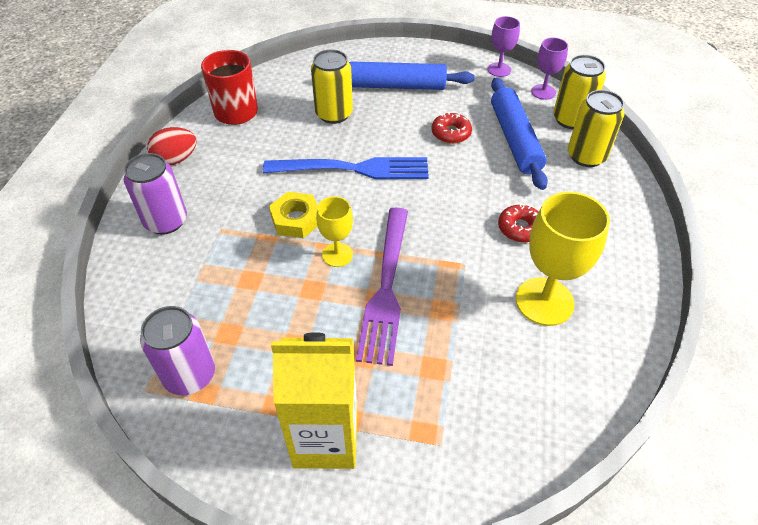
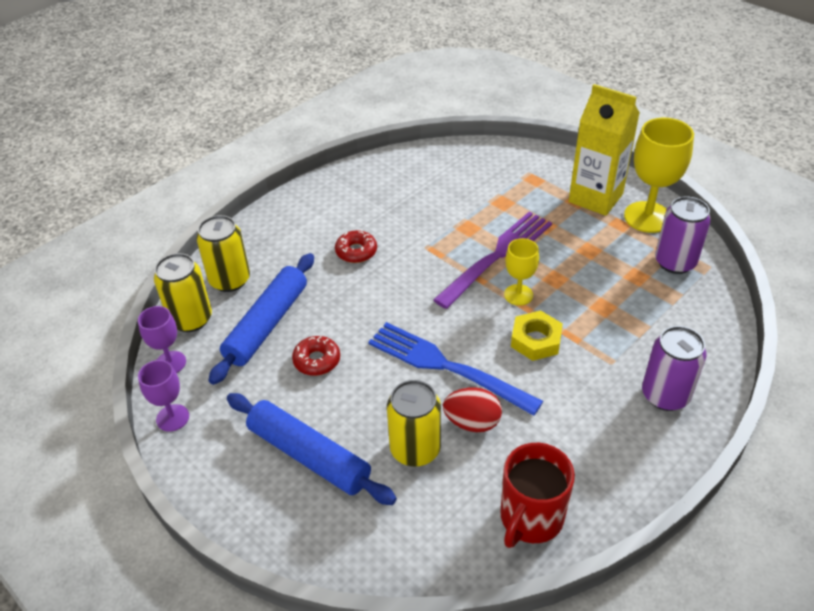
camera: 145 degrees left, 5 degrees down
(176, 159) = (634, 473): red egg -> red egg (472, 422)
(544, 301) = (395, 204): yellow goblet -> yellow goblet (647, 217)

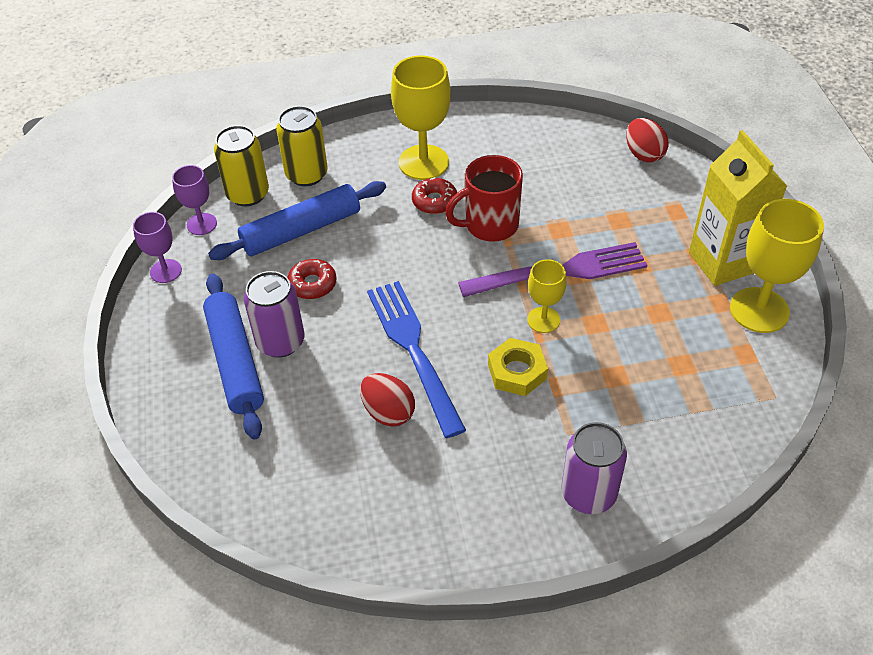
camera: 35 degrees right, 5 degrees up
(320, 228) = (423, 162): none -> yellow goblet
(415, 449) = (320, 406): yellow can -> none
(476, 152) = (643, 154): none -> red egg
(530, 518) = (358, 522): red mug -> red mug (490, 225)
(675, 262) = (739, 372): purple can -> purple can (280, 342)

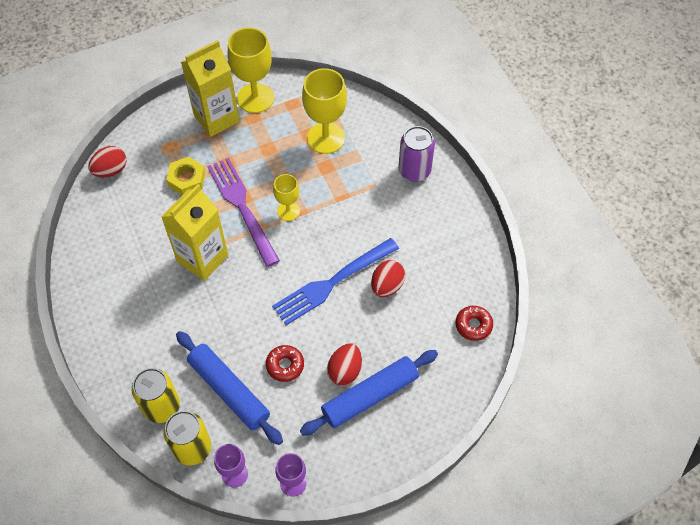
camera: 105 degrees left, 10 degrees up
(280, 342) = (345, 371): purple can -> red egg
(423, 162) = (136, 319): yellow goblet -> yellow goblet (326, 138)
(434, 201) = (181, 301): red donut -> red donut (473, 325)
(490, 225) = (202, 258): red mug -> yellow carton
(517, 371) = (335, 219): yellow nut -> yellow nut (186, 179)

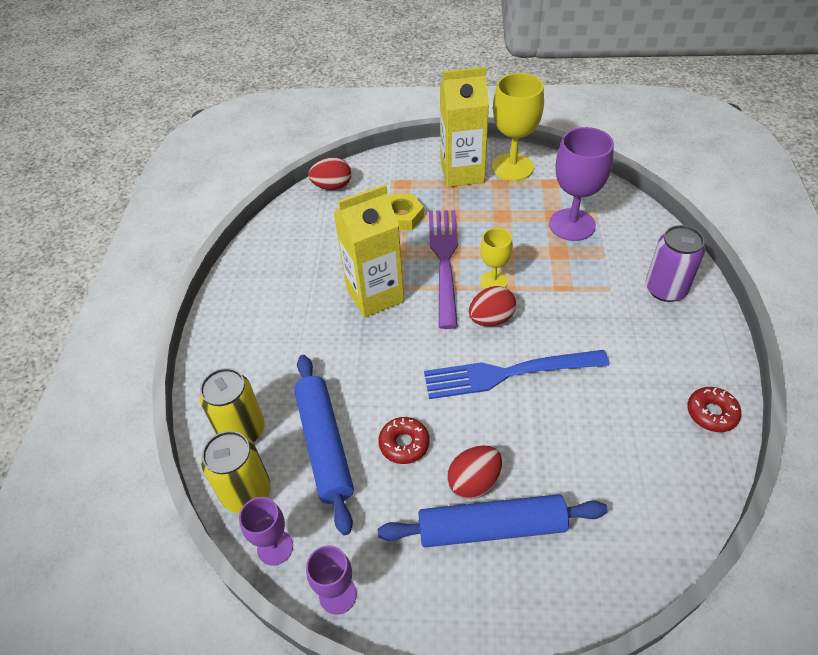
camera: 30 degrees right, 10 degrees down
(326, 138) = (572, 225): yellow goblet -> purple goblet
(387, 286) = (574, 403): red egg -> red egg (491, 319)
(473, 325) = (674, 497): red donut -> red donut (711, 413)

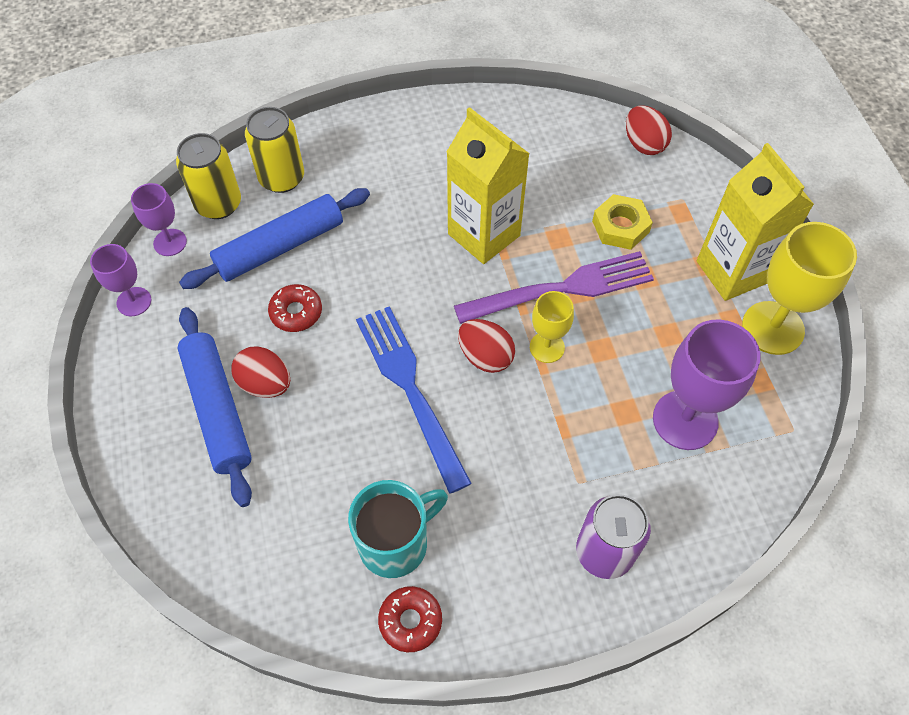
camera: 70 degrees right, 10 degrees up
(645, 410) = (395, 543): none -> turquoise mug

